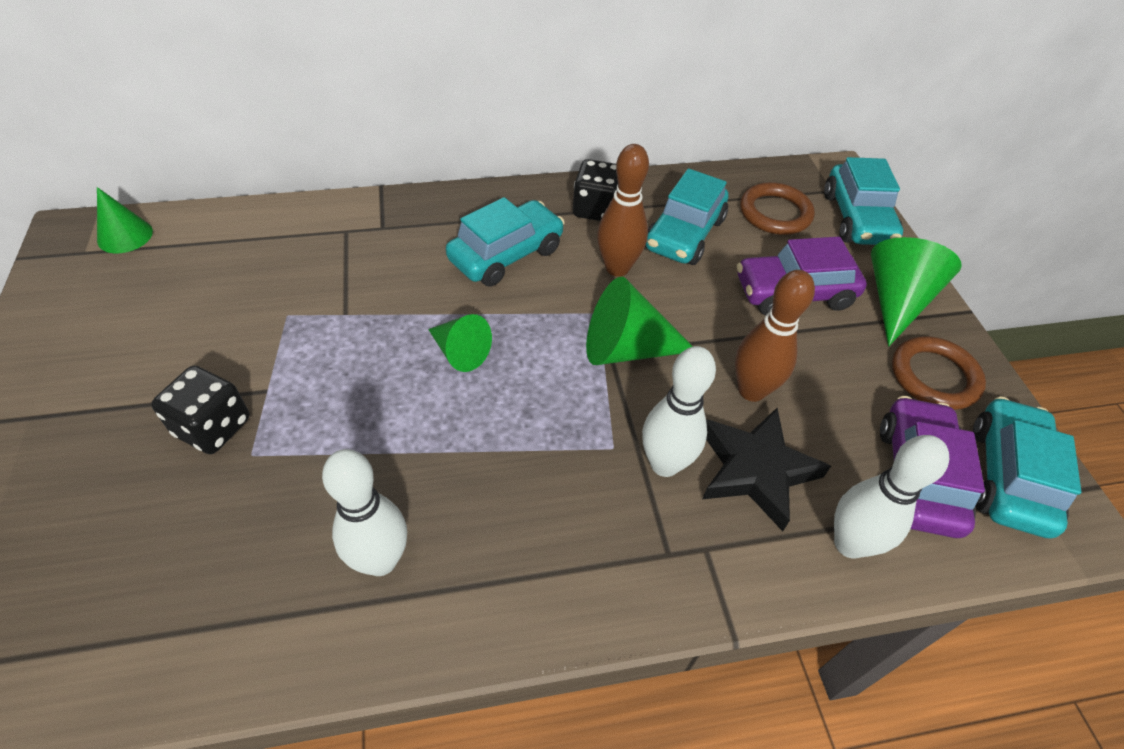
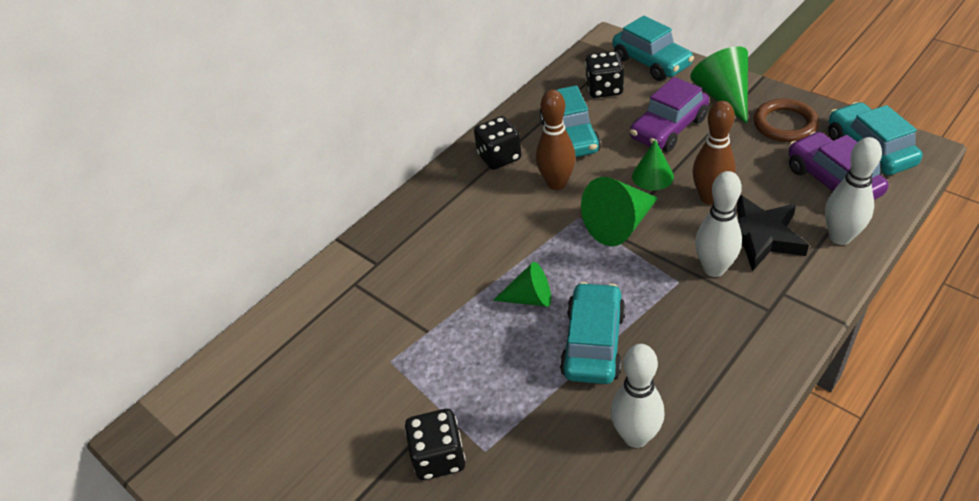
camera: 30 degrees left, 5 degrees down
(125, 236) = (193, 403): green cone -> green cone (652, 176)
(506, 255) = (481, 223): turquoise car -> turquoise car (593, 343)
(775, 213) = (604, 89): brown ring -> black dice

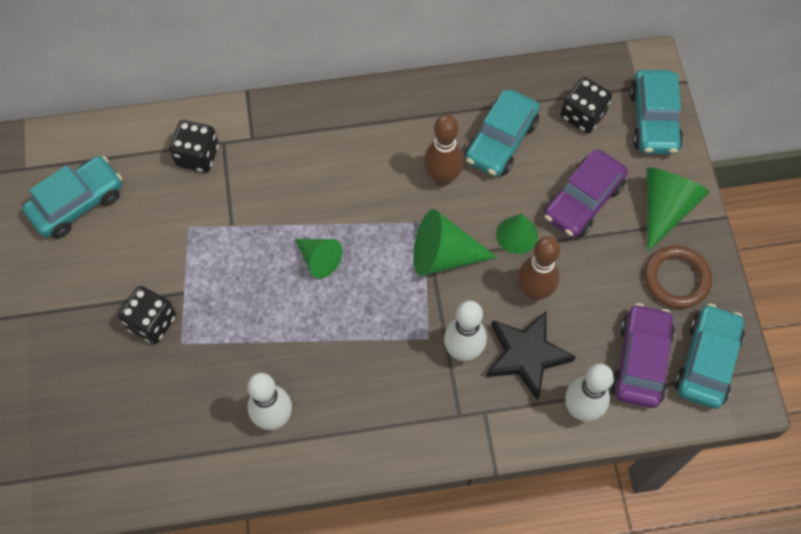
camera: 35 degrees right, 20 degrees up
(499, 157) = (429, 114): black dice -> black dice (197, 156)
(593, 343) = (321, 331): turquoise car -> turquoise car (78, 203)
(668, 128) = (582, 201): purple car -> purple car turned 45 degrees counterclockwise

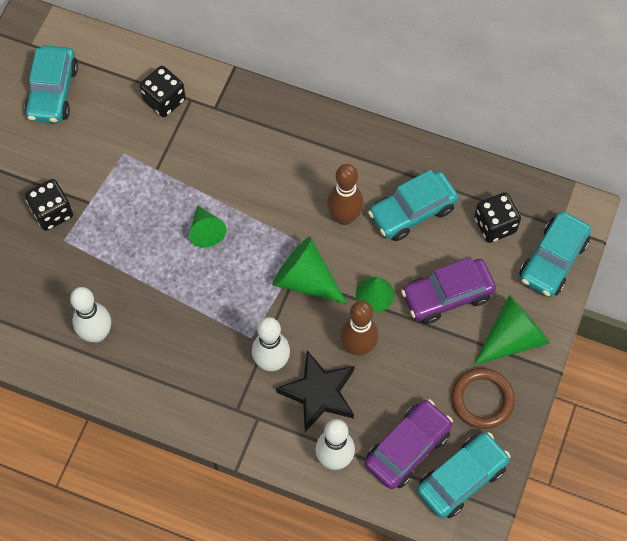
camera: 30 degrees right, 0 degrees up
(78, 203) = (53, 92): turquoise car -> turquoise car turned 105 degrees clockwise

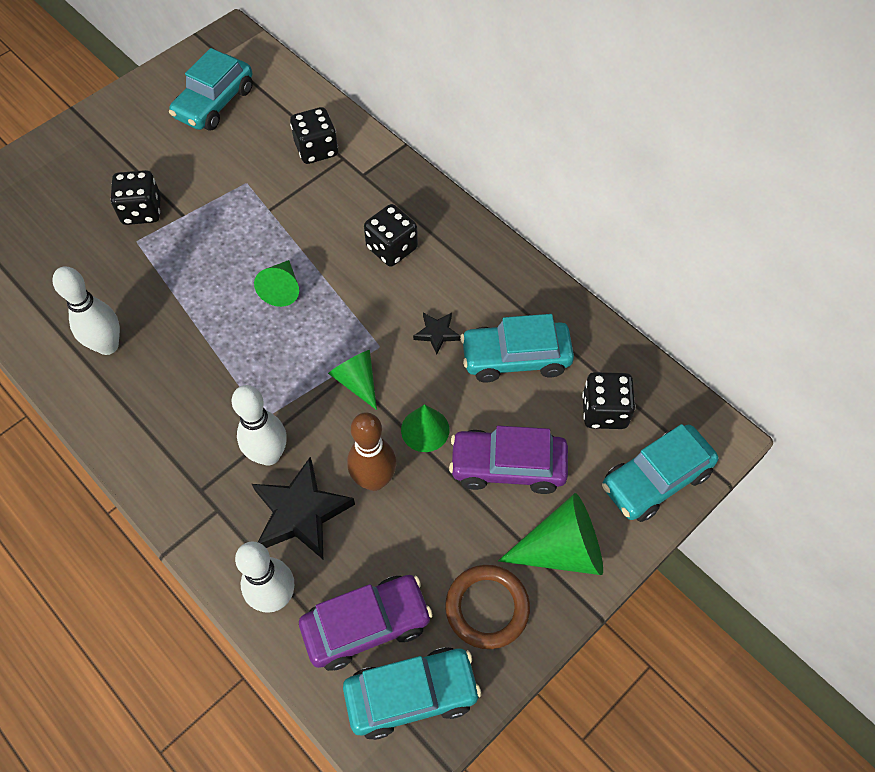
camera: 25 degrees right, 5 degrees down
(273, 162) = (392, 248): none -> black dice
(305, 279) = (357, 381): green cone -> green cone, size x0.63
(344, 217) = (437, 333): brown bowling pin -> black star

